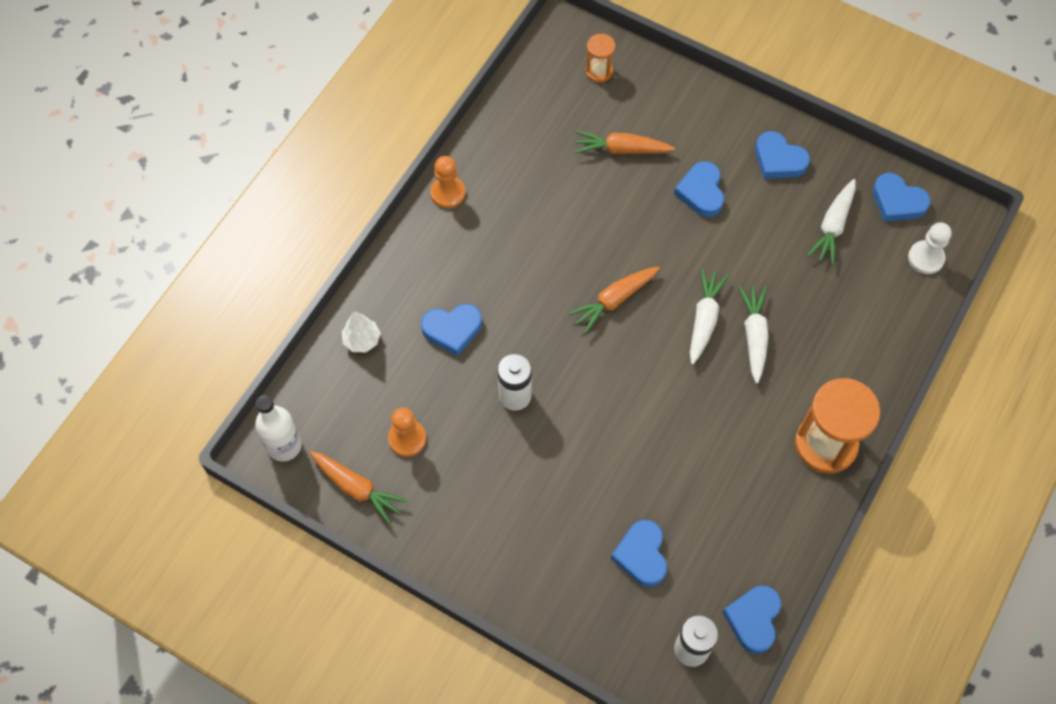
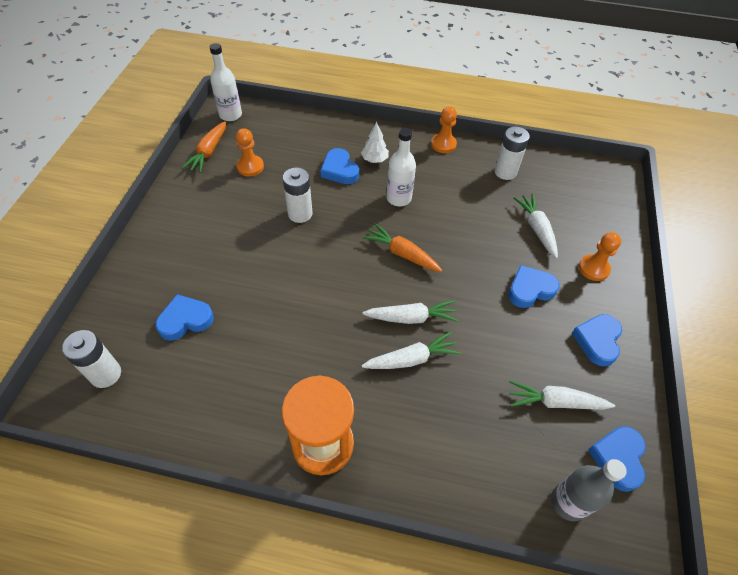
camera: 70 degrees right, 10 degrees down
(362, 340) = (315, 130): white tree -> white tree (374, 159)
(521, 143) = (505, 172): none -> white battery
(526, 276) = (398, 198): none -> white bottle
(599, 71) = (596, 200): orange hourglass -> none
(621, 149) = (536, 229): orange carrot -> white carrot
(692, 120) = (593, 268): none -> orange pawn
(753, 619) = (136, 417): blue heart -> none
(925, 258) = (568, 502): white pawn -> grey bottle

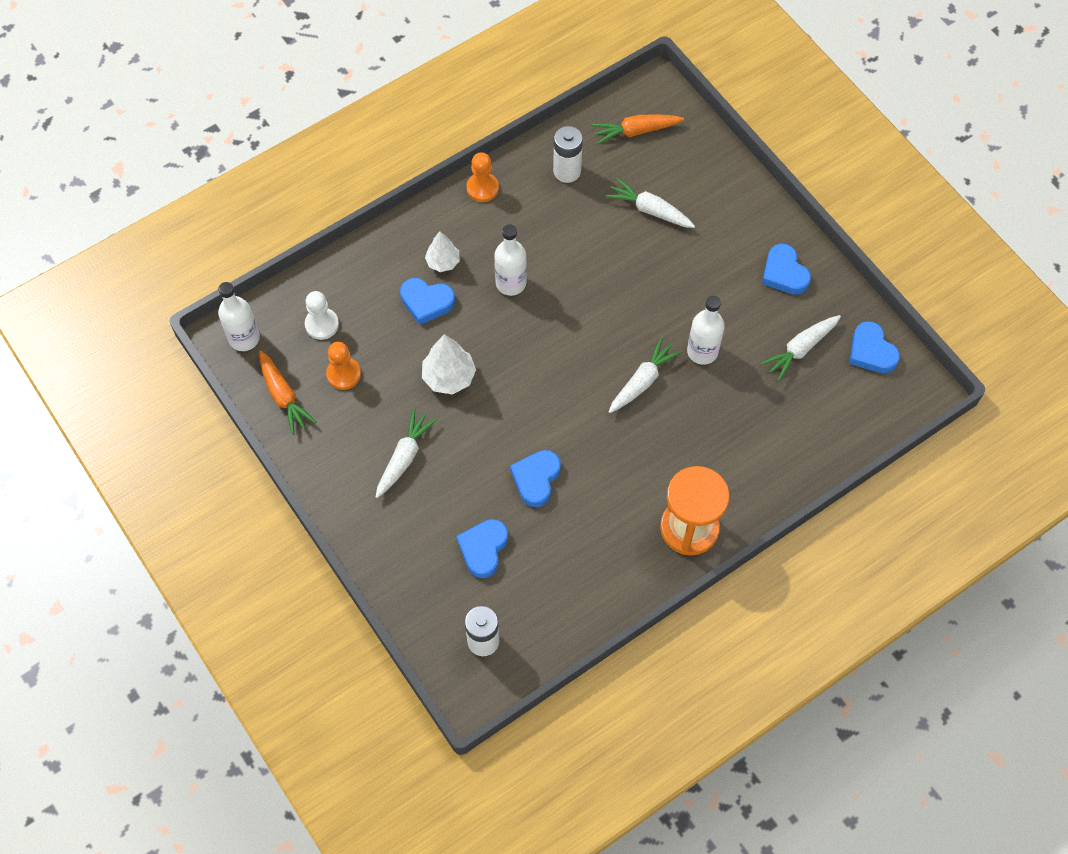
camera: 45 degrees left, 10 degrees up
(273, 138) = (322, 324): none -> white pawn
(300, 214) = (449, 377): white battery -> white tree
(402, 253) = (574, 333): orange carrot -> orange carrot (635, 131)
(411, 359) = (678, 412): white carrot -> white carrot (404, 457)
(475, 337) = (702, 351): none -> white bottle
(530, 289) = (699, 273): blue heart -> blue heart (536, 479)
(568, 502) = (869, 410): grey bottle -> none
(593, 268) = (726, 209): orange pawn -> none

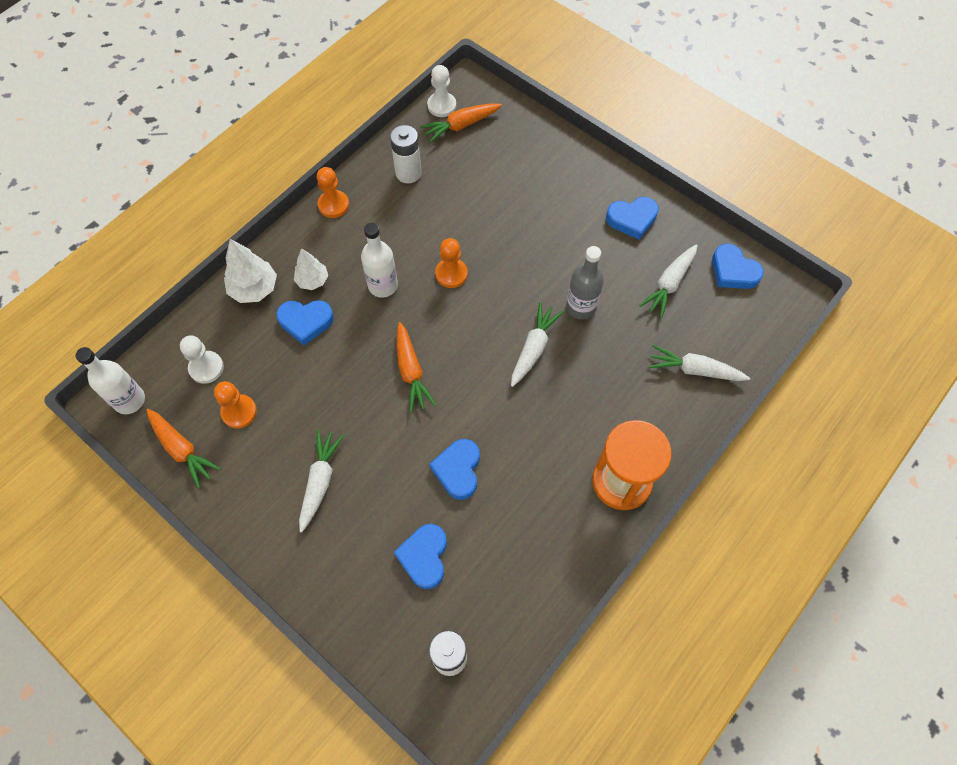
camera: 15 degrees left, 0 degrees up
(449, 377) = (345, 389): white tree -> white tree (254, 289)
(516, 375) = (411, 371): none -> orange carrot
(582, 287) = (451, 274): none -> orange pawn
(621, 104) = (442, 106): none -> white pawn
(650, 210) = (494, 190): white carrot -> white carrot (694, 370)
(702, 351) = (581, 307): white bottle -> grey bottle
(784, 273) = (632, 219): blue heart -> blue heart turned 60 degrees counterclockwise

